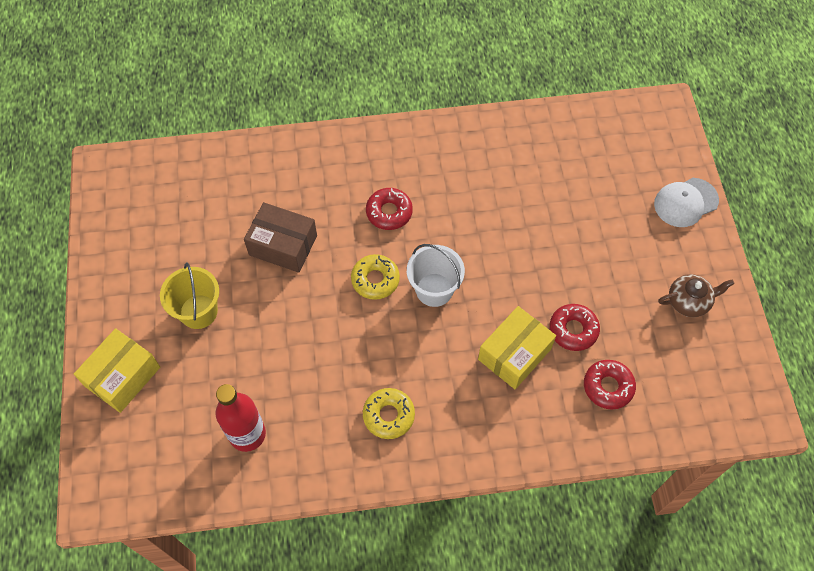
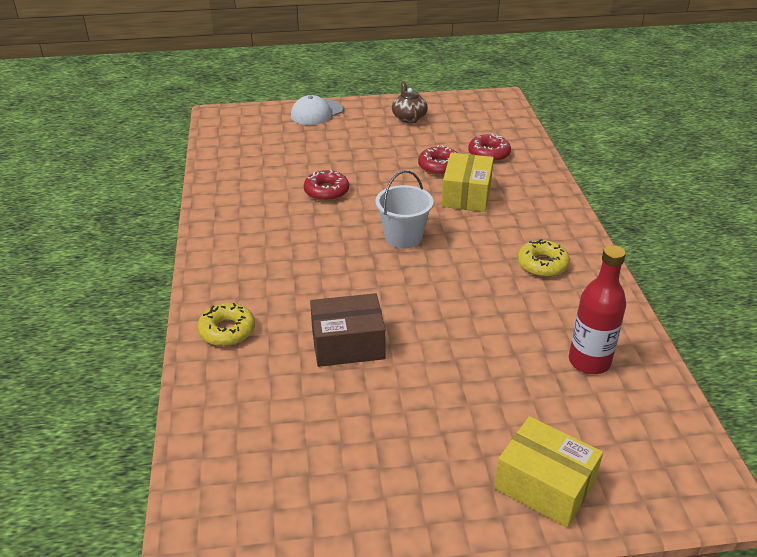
camera: 90 degrees left, 25 degrees down
(198, 311) = (442, 415): yellow bucket -> none
(283, 245) = (348, 344): brown box -> brown box turned 60 degrees clockwise
(375, 280) = (393, 274): yellow donut -> yellow donut (227, 331)
(389, 212) = (310, 265): red donut -> red donut (326, 191)
(514, 354) = (466, 195): yellow box -> yellow box turned 60 degrees clockwise
(685, 202) = (317, 113): white cap -> white cap turned 75 degrees clockwise

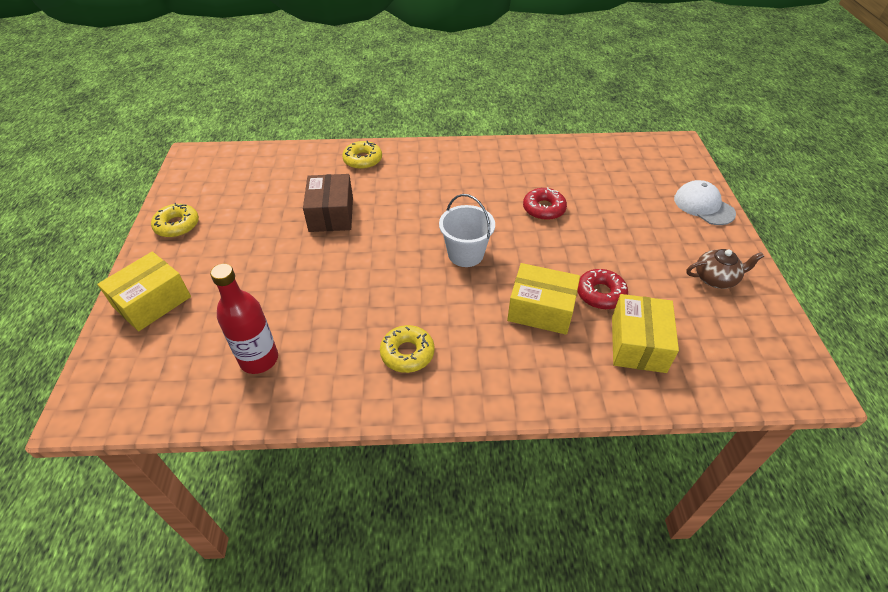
camera: 95 degrees right, 10 degrees up
(389, 509) = (177, 225): none -> yellow donut
(489, 154) = (638, 344): red donut -> yellow box

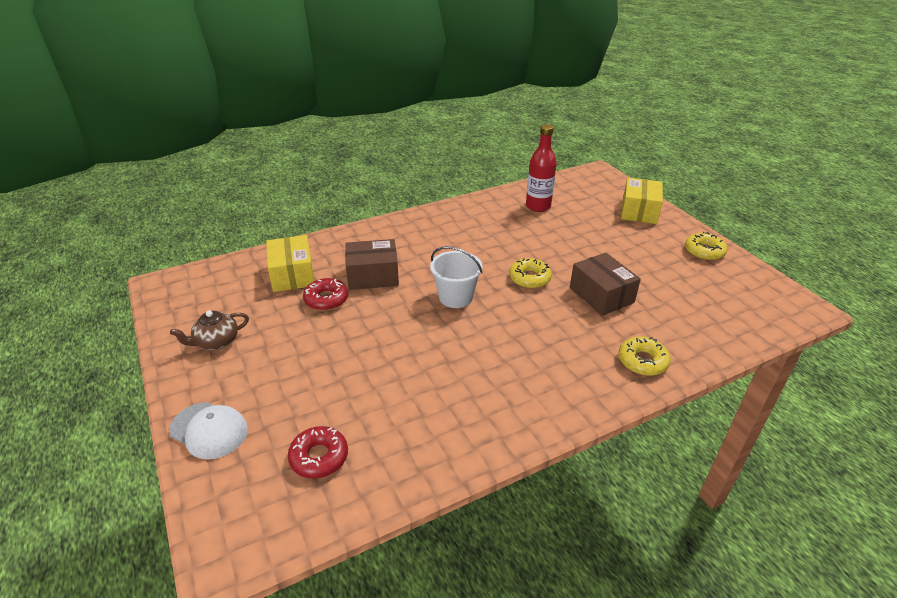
camera: 155 degrees right, 10 degrees down
(407, 353) = (452, 230): yellow donut -> yellow donut (529, 278)
(541, 309) = (373, 276): yellow box -> brown box
(544, 209) = (403, 364): red donut -> red donut (319, 457)

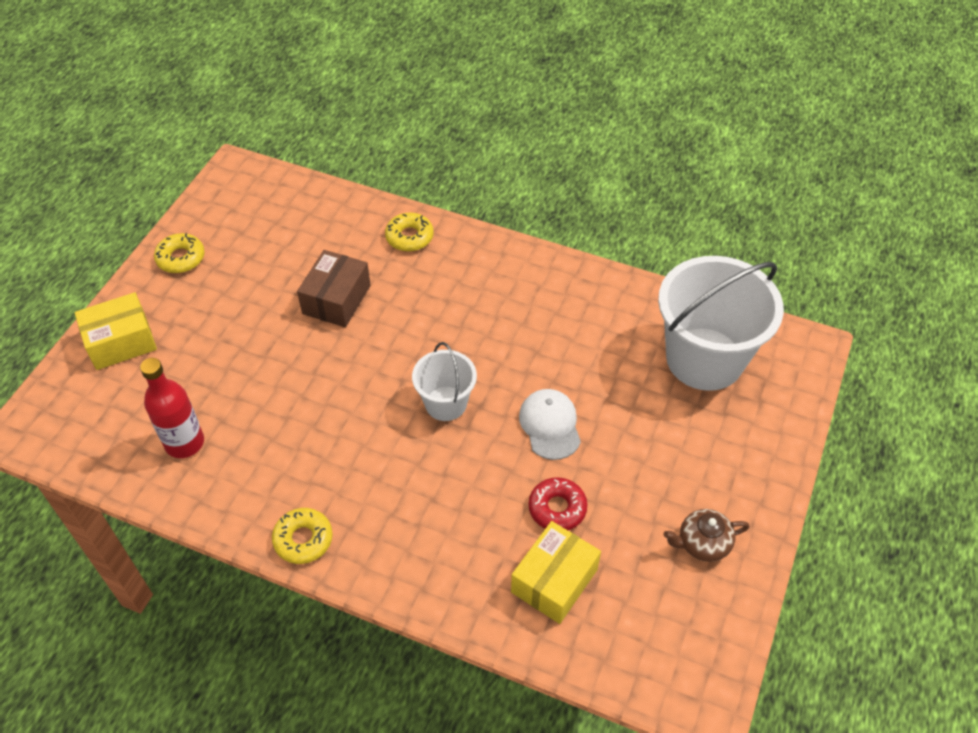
camera: 130 degrees left, 15 degrees up
(209, 430) = (767, 446): white cap -> white cap (550, 425)
(216, 342) = (702, 543): brown teapot -> brown teapot turned 150 degrees clockwise
(319, 457) = (704, 359): red donut -> white bucket
(373, 276) = (481, 500): brown box -> none
(529, 278) = (357, 365): yellow donut -> yellow donut (303, 539)

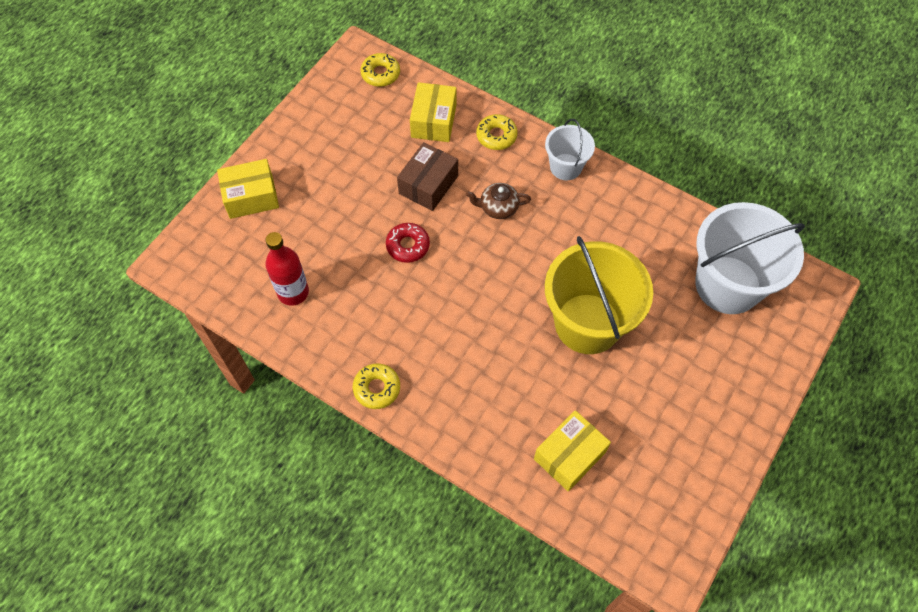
camera: 10 degrees right, 10 degrees up
(181, 258) = (305, 128): yellow donut -> yellow donut (380, 74)
(333, 231) = (433, 121): none -> yellow box
(446, 403) = (505, 291): white bucket -> white bucket (565, 167)
(550, 425) = (587, 323): white cap -> yellow bucket
(557, 508) = (582, 396): red donut -> red donut (408, 246)
(702, 543) = (695, 445): brown teapot -> brown teapot (498, 207)

